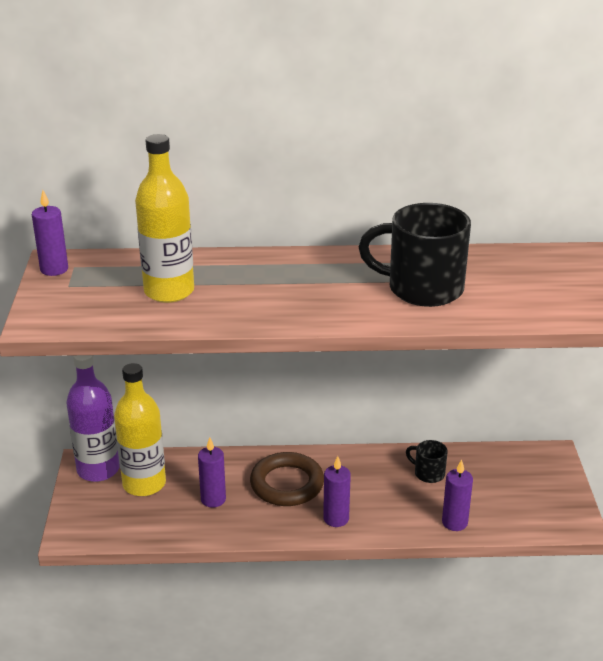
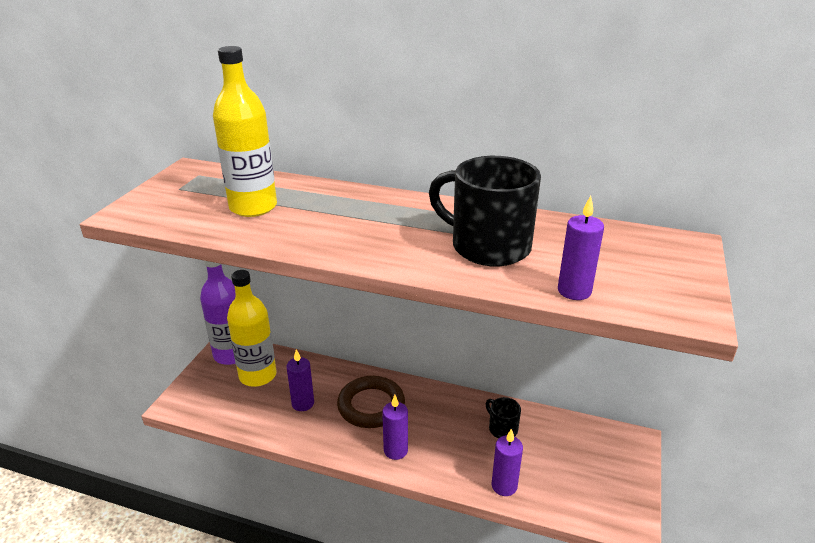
camera: 20 degrees right, 0 degrees up
(54, 269) = (181, 174): purple candle -> purple candle (574, 291)

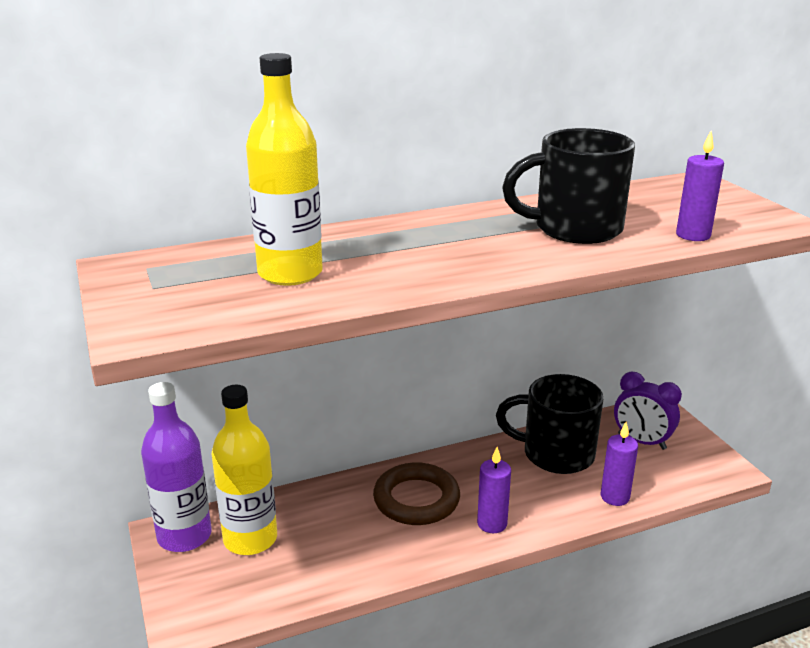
camera: 40 degrees left, 5 degrees down
(303, 403) = (342, 536): purple candle -> none
(502, 428) = (555, 454): black mug -> black mug, size x2.11
(583, 458) = (641, 442): none -> purple clock

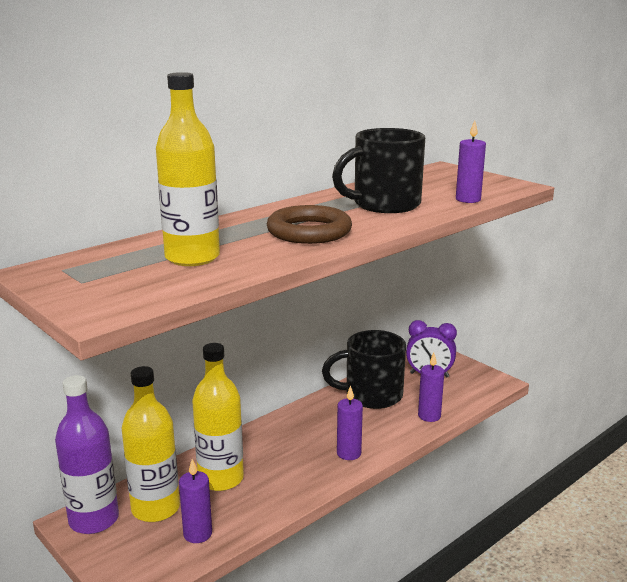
camera: 20 degrees left, 5 degrees down
(278, 581) = (197, 534): none -> purple candle
(334, 520) = (221, 479): none -> yellow bottle
(416, 499) = (281, 449): brown ring -> brown ring (309, 231)

